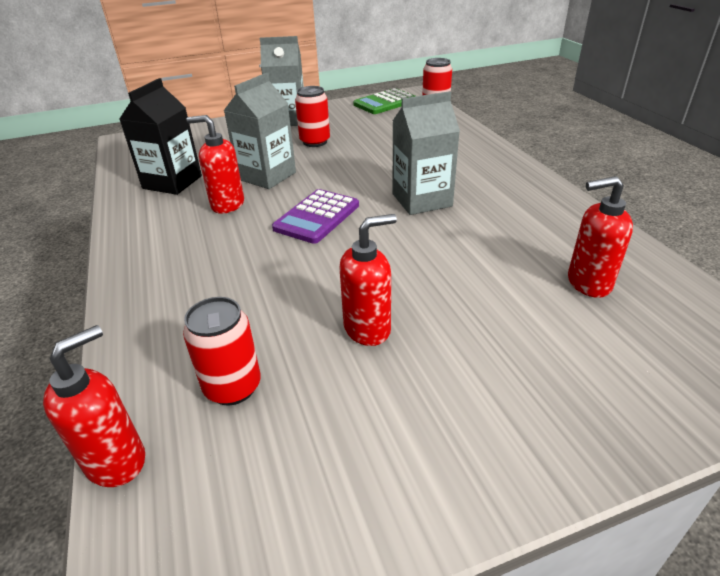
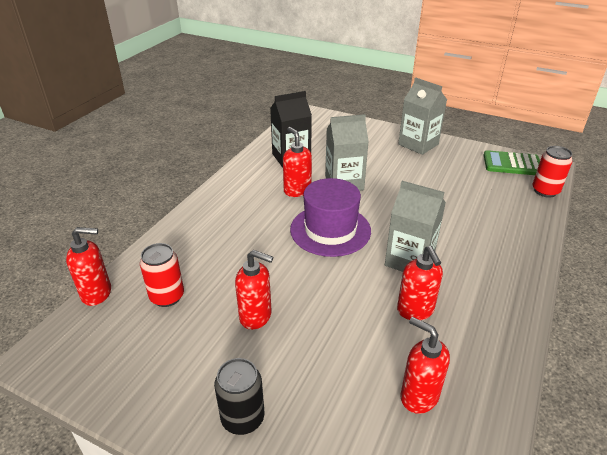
camera: 45 degrees right, 0 degrees up
(315, 142) = (409, 172): red can -> none
(317, 217) = (330, 230): purple calculator -> purple hat
(486, 230) = (415, 310): none -> red soap dispenser
(507, 419) = (242, 418): none -> black can

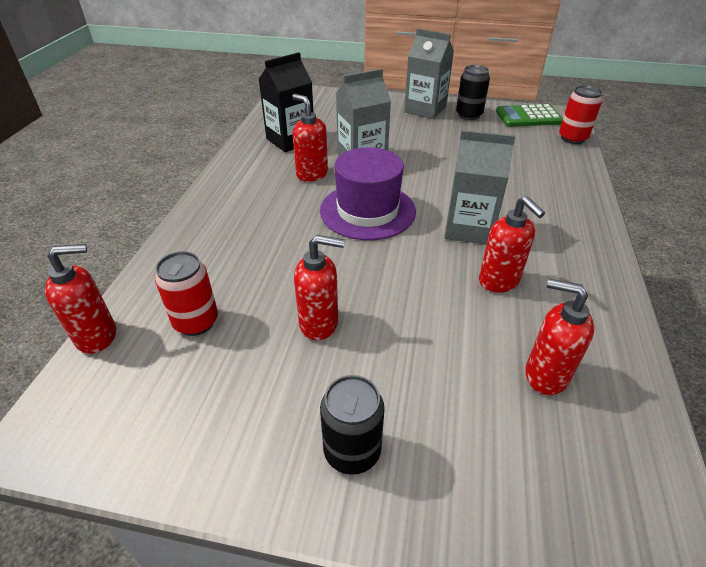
camera: 15 degrees left, 5 degrees up
(456, 155) = (469, 115): none -> black can

